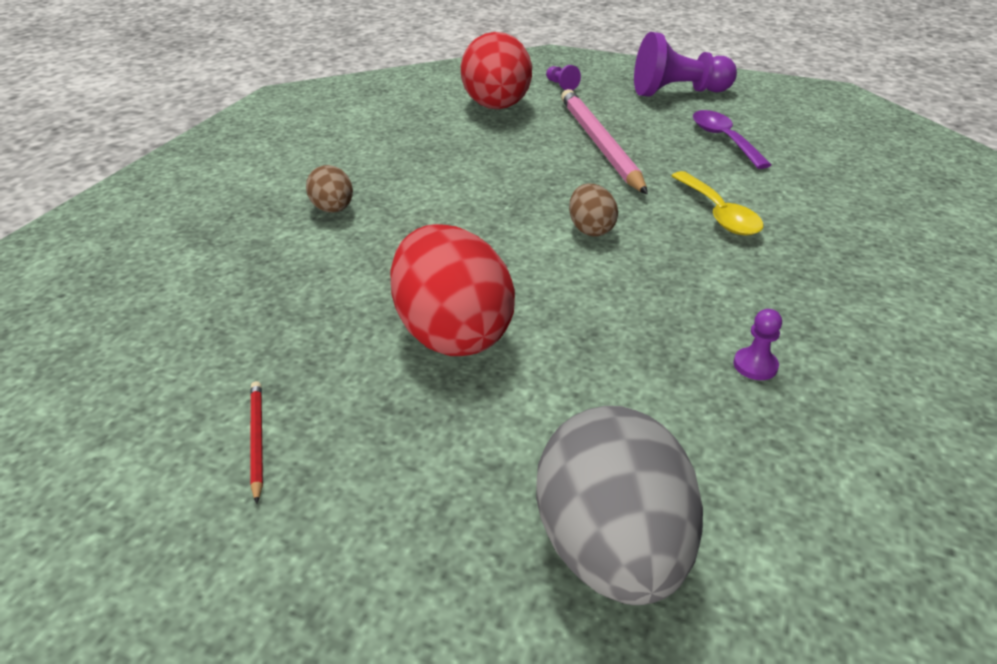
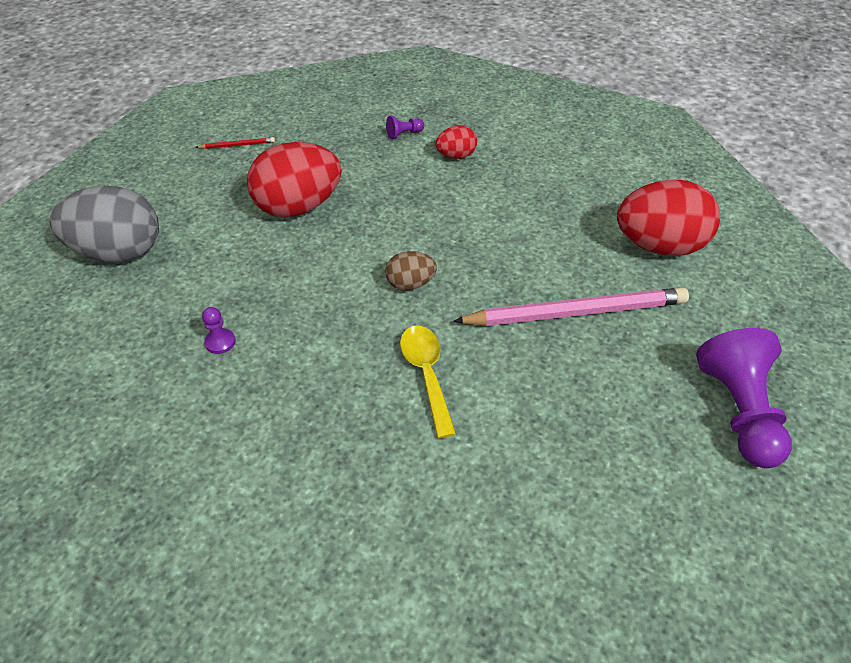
camera: 95 degrees right, 10 degrees up
(333, 209) = (456, 156): brown egg -> red egg
(561, 85) = (735, 302): purple pawn -> purple pawn (404, 134)
(718, 213) = (426, 374): yellow spoon -> yellow spoon turned 90 degrees clockwise
(723, 139) = (594, 423): purple spoon -> none

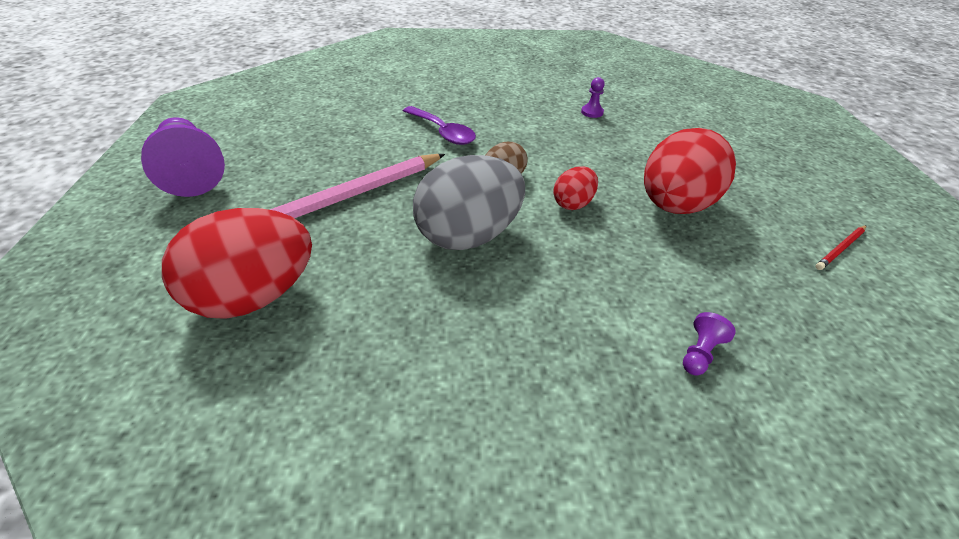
camera: 150 degrees right, 5 degrees down
(119, 252) = (739, 133): grey egg -> grey egg (469, 236)
(426, 374) = (443, 132): yellow spoon -> purple spoon
(456, 156) = (592, 341): red egg -> red egg (573, 203)

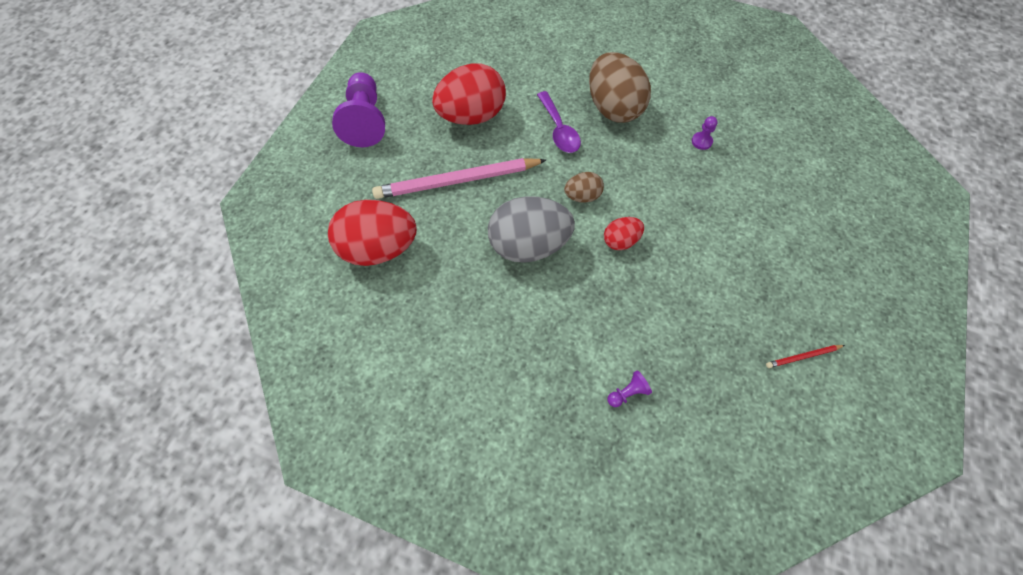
camera: 25 degrees right, 20 degrees up
(489, 107) = (613, 108): none -> brown egg
(675, 206) = (700, 270): red egg -> red egg (472, 116)

